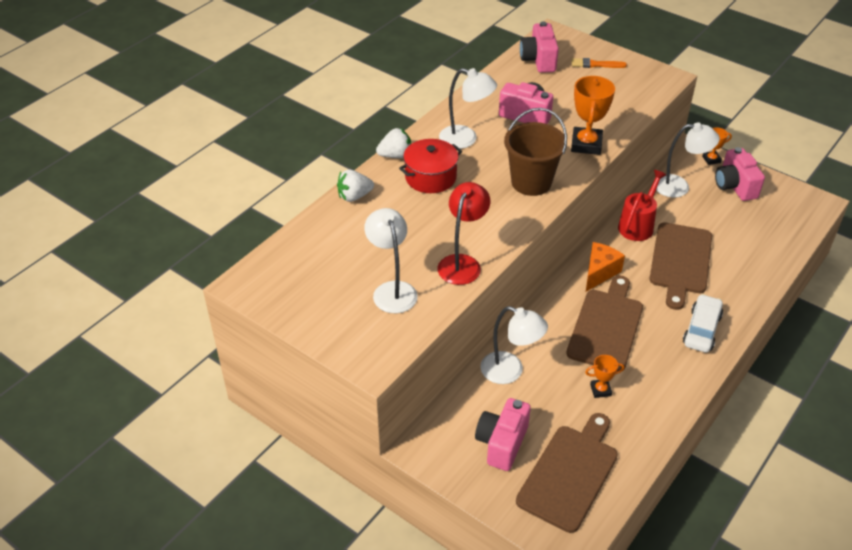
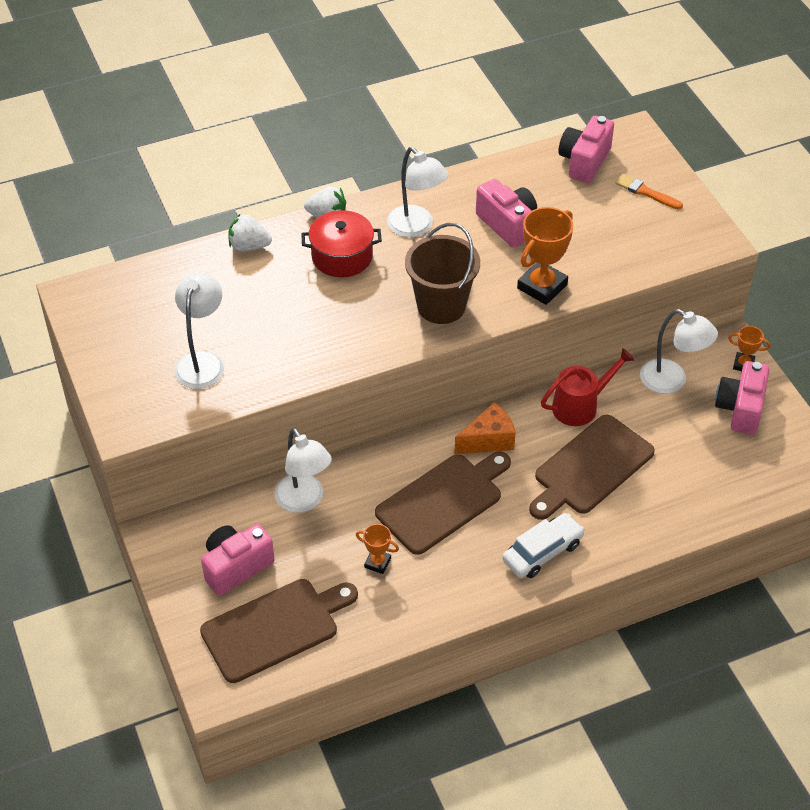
camera: 30 degrees right, 5 degrees up
(462, 263) = (293, 364): red lamp -> none

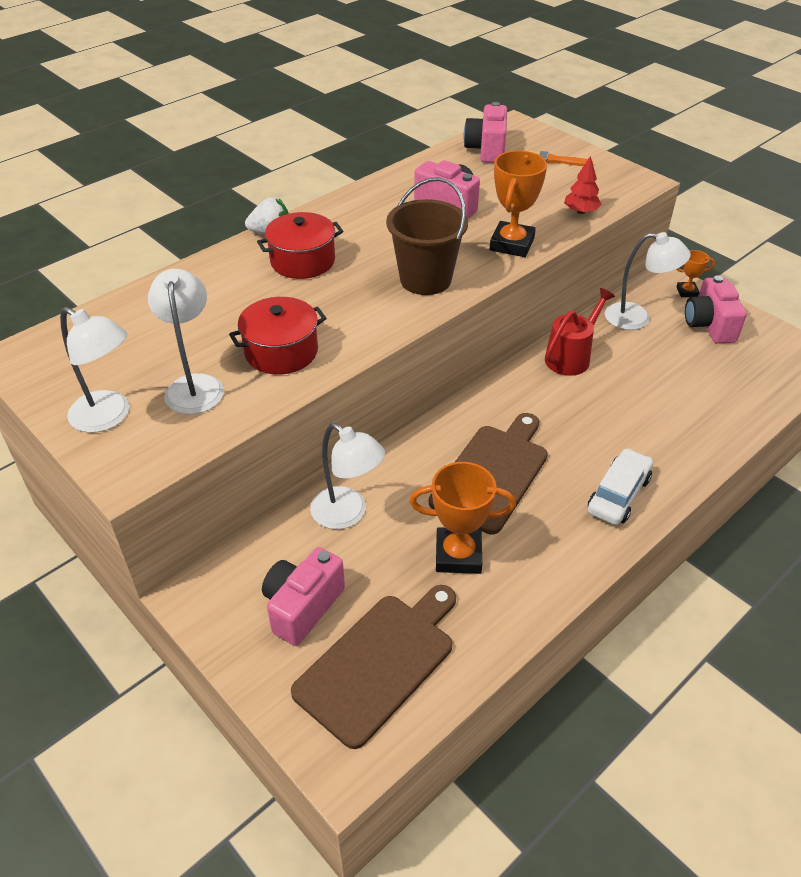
camera: 20 degrees left, 5 degrees down
(249, 246) = (200, 272): white strawberry -> none
(284, 348) = (281, 351): none -> red pot
(377, 563) = (458, 555): orange trophy -> orange trophy, size x1.88
(416, 227) = (364, 224): white lamp -> white lamp (109, 417)
(488, 440) = (504, 407): orange cheese -> none
(590, 467) = (613, 406): brown cutting board -> none
(632, 265) = (581, 212): none -> red tree

